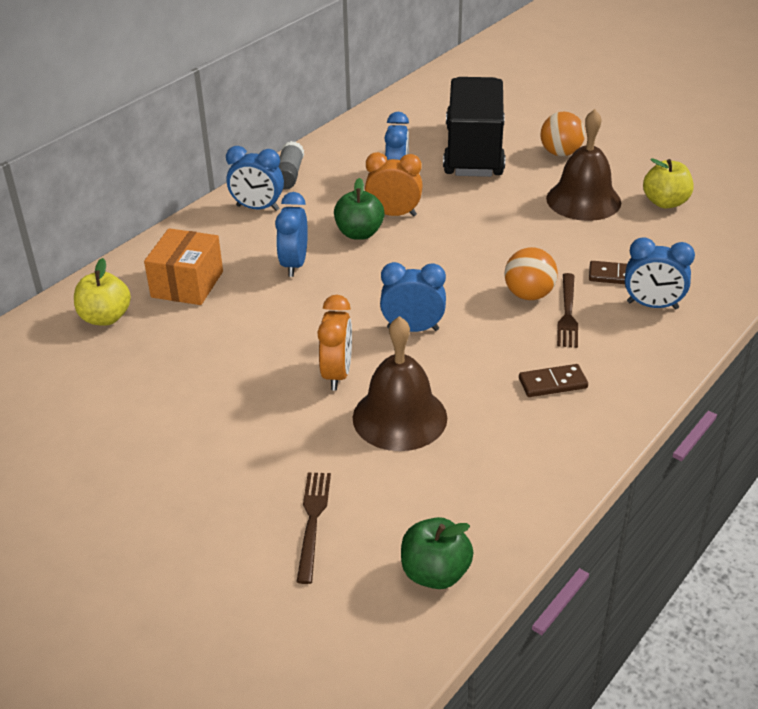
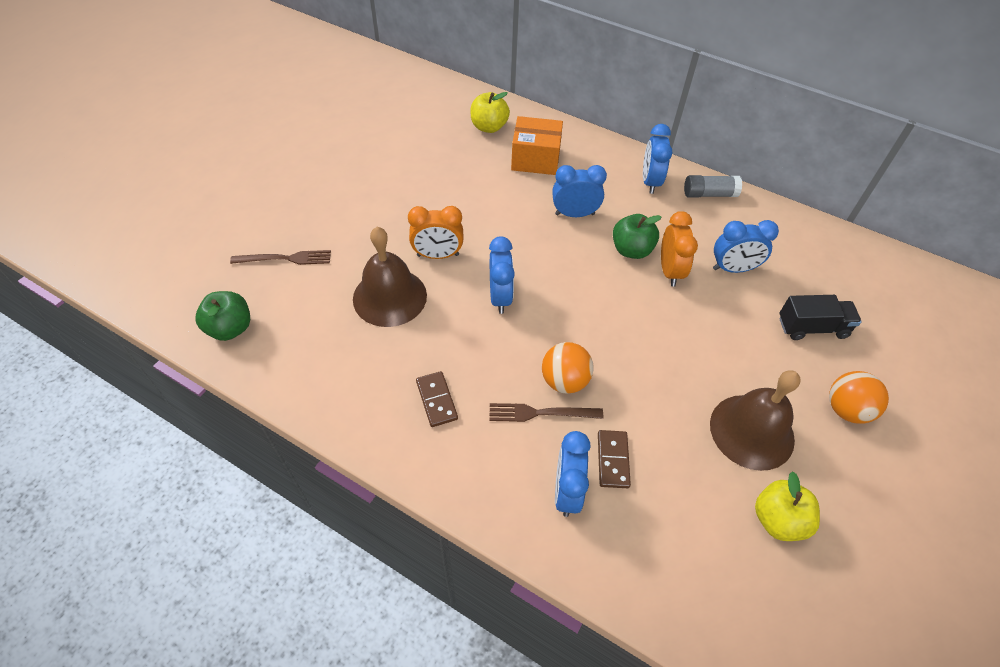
camera: 80 degrees right, 15 degrees up
(474, 152) = (812, 327): black truck -> black truck, size x0.50

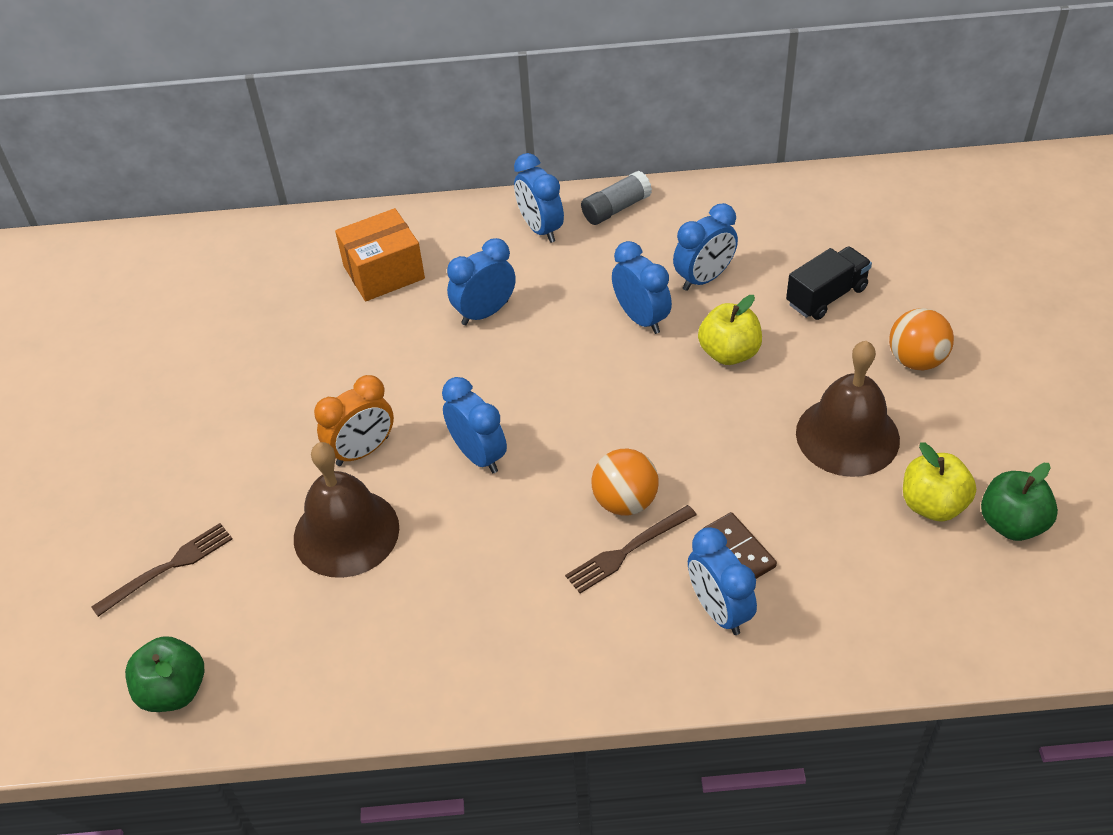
camera: 30 degrees left, 5 degrees down
(436, 400) = (503, 609): brown domino -> none
(489, 127) = (291, 263): yellow apple -> yellow apple (729, 353)
(631, 250) = (582, 318): green apple -> green apple (1011, 523)
(670, 271) = (641, 318): orange clock -> blue clock

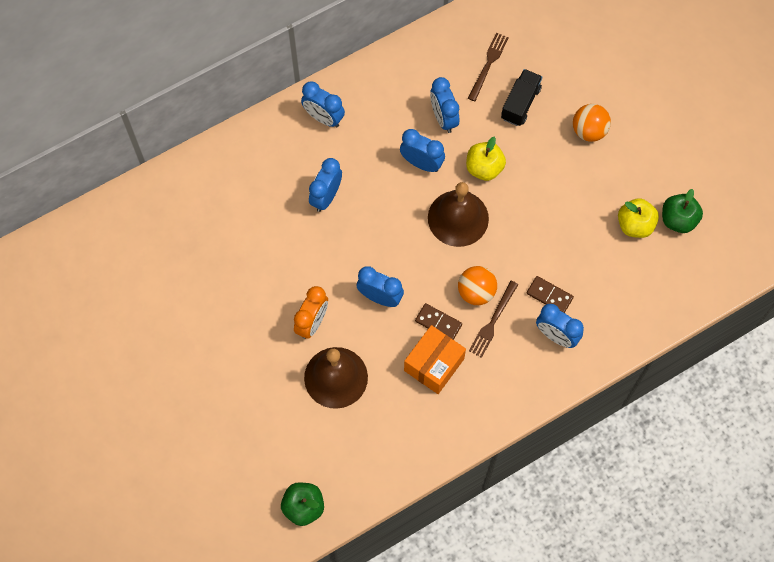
camera: 30 degrees left, 20 degrees up
(168, 568) = (250, 442): brown fork -> brown fork (488, 64)
(384, 272) = (244, 191): orange box -> orange box (434, 364)
(542, 520) = (438, 323): none -> brown domino
(616, 208) = (362, 83): grey glue stick -> none
(704, 278) = (443, 118): blue clock -> blue clock turned 135 degrees clockwise
(847, 436) = (573, 199): brown bell -> brown bell (458, 218)

